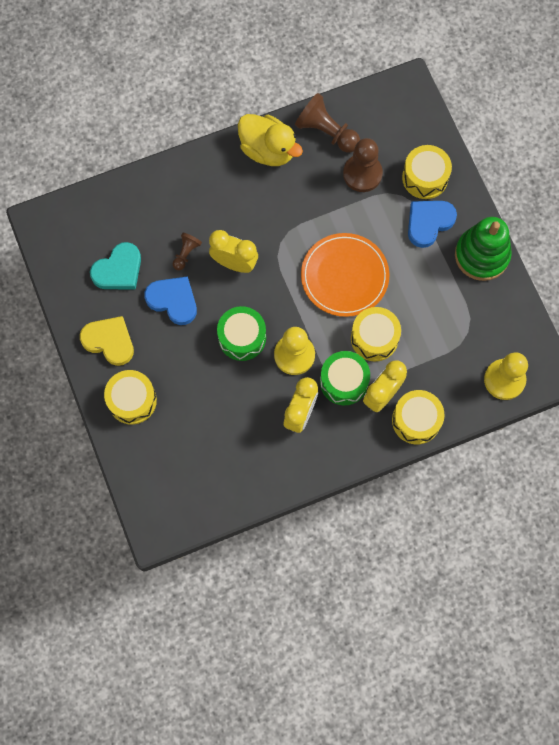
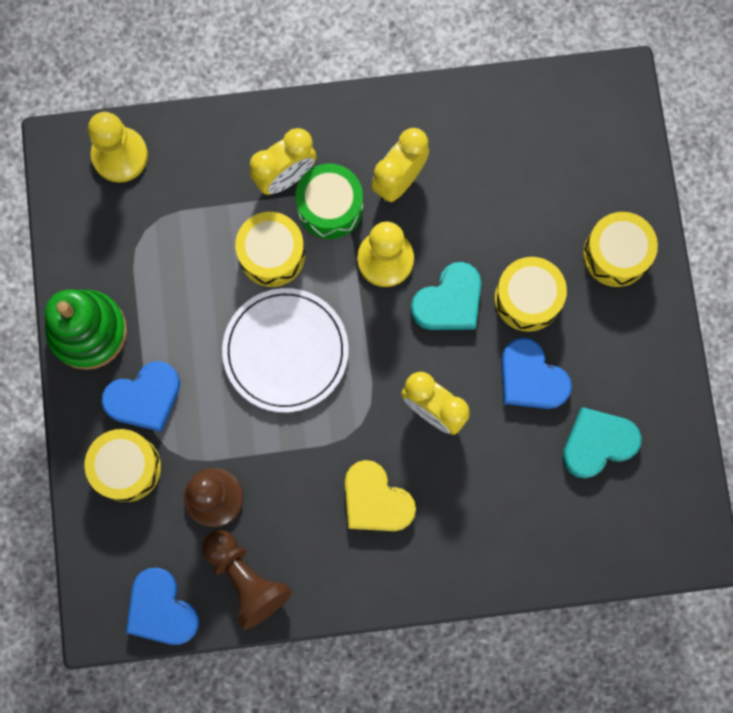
camera: 165 degrees left, 5 degrees up
(109, 341) = (630, 343): yellow heart -> yellow heart (375, 500)
(186, 253) = (497, 442): brown pawn -> none
(242, 337) = (449, 301): green drum -> turquoise heart
(268, 150) = (339, 573): yellow duck -> none
(344, 276) = (285, 351): orange plate -> white plate
(374, 102) = (161, 609): none -> blue heart
(416, 420) = (252, 133): yellow drum -> yellow drum (527, 298)

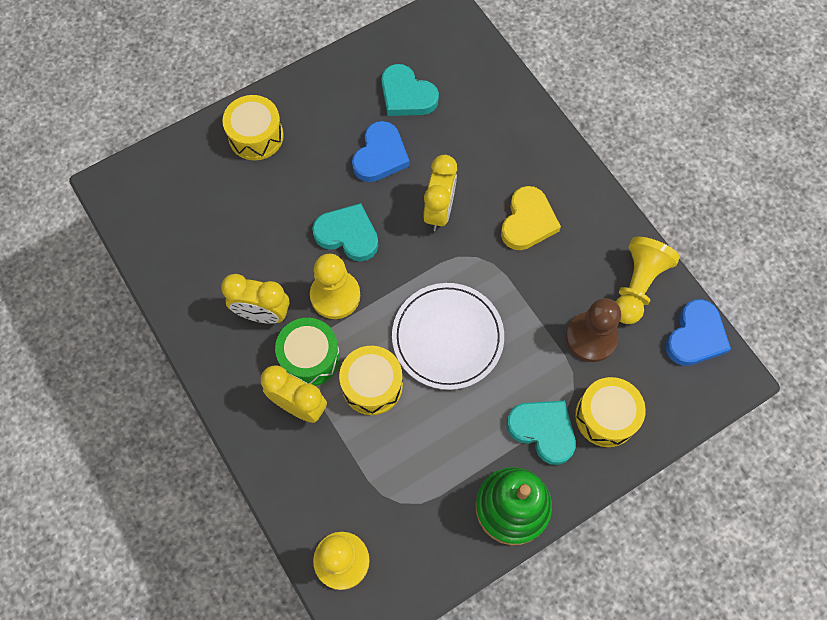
camera: 115 degrees left, 10 degrees down
(144, 398) = (543, 430): blue heart -> turquoise heart
(246, 579) = (637, 286): brown pawn -> yellow pawn
(527, 298) = (319, 181): yellow drum -> none

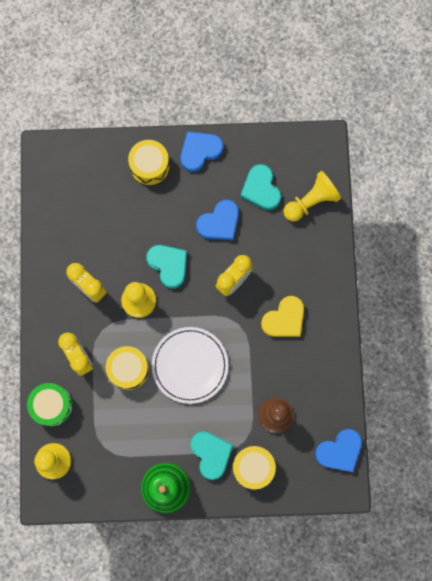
camera: 30 degrees right, 10 degrees up
(308, 91) = (199, 151): none -> blue heart
(310, 357) = (102, 331): green drum -> green drum (52, 405)
(637, 286) = (325, 399): yellow pawn -> yellow pawn (311, 201)

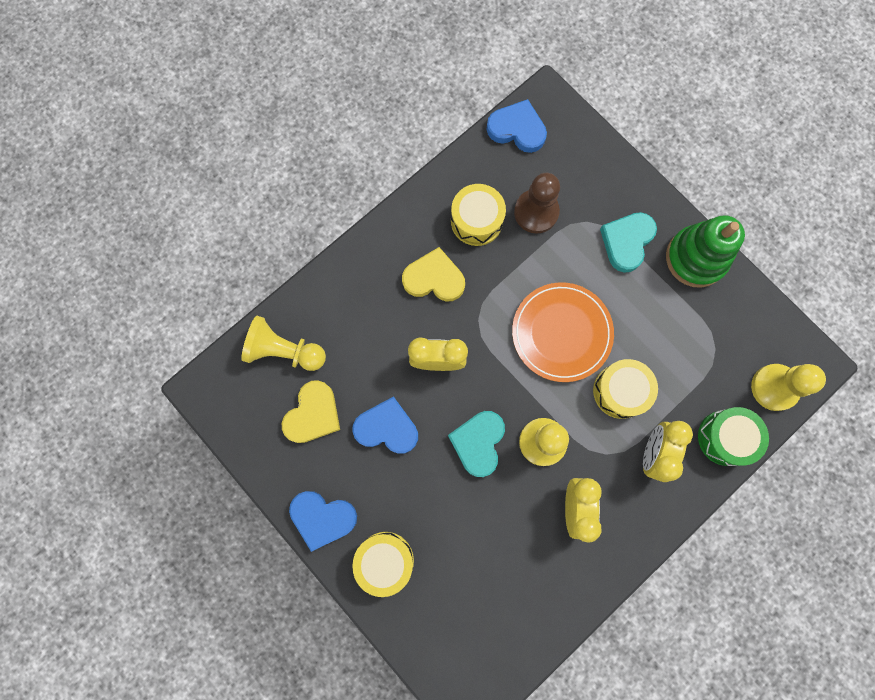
camera: 130 degrees left, 0 degrees up
(190, 365) = (561, 333): white plate -> orange plate
(253, 467) = (603, 193): yellow drum -> yellow drum (476, 221)
(261, 189) = (313, 414): turquoise heart -> yellow heart

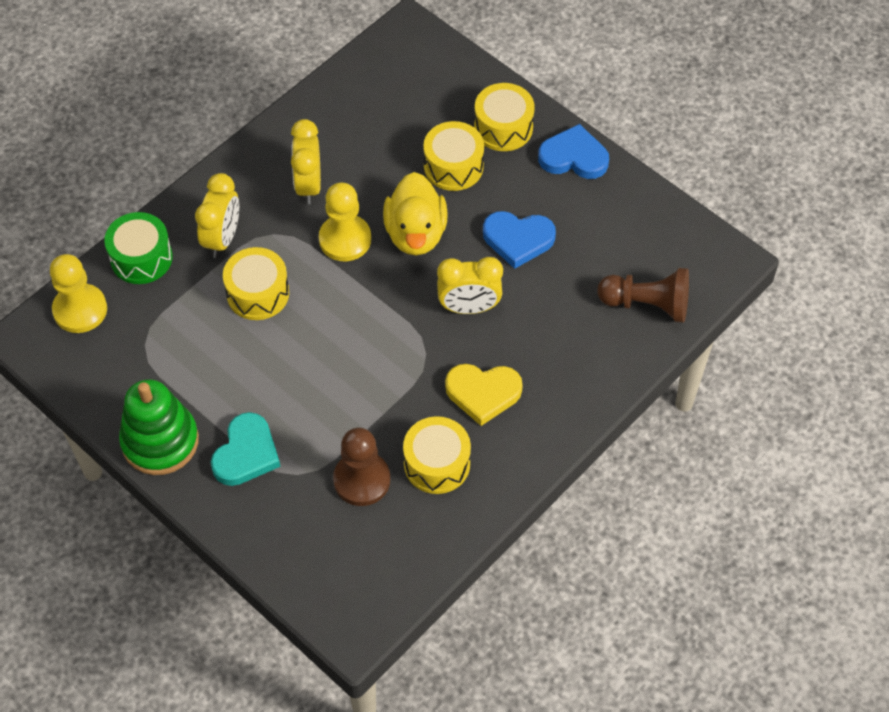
camera: 175 degrees right, 20 degrees down
(284, 351) = (647, 304): yellow pawn -> brown pawn
(313, 414) = (602, 246): yellow heart -> none
(437, 517) = (453, 166): none -> yellow drum
(478, 443) = (416, 233): turquoise heart -> yellow duck
(517, 129) = (391, 585): blue heart -> none
(561, 333) = (326, 347): orange plate -> none

